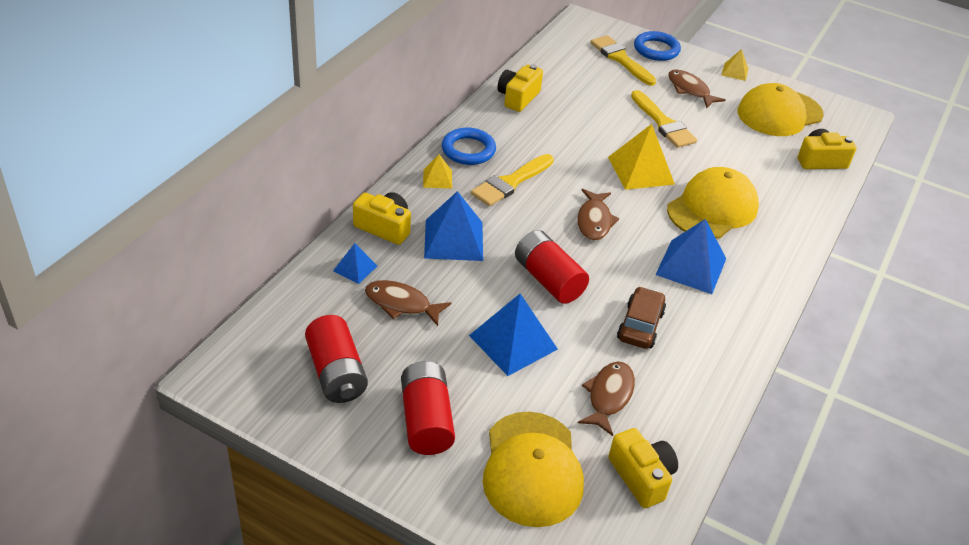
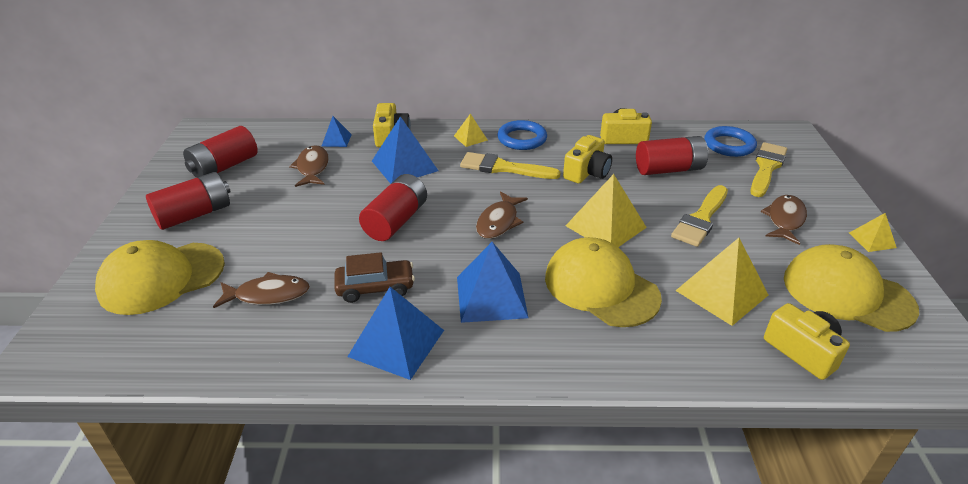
camera: 65 degrees right, 5 degrees down
(513, 342) = (304, 226): blue pyramid -> blue pyramid (396, 343)
(586, 101) = (669, 169): none -> red battery
(594, 221) = (499, 222): brown fish -> brown fish turned 45 degrees counterclockwise
(641, 477) = (174, 342): yellow camera -> yellow camera (587, 172)
(656, 49) = (819, 182): blue ring -> blue ring (729, 145)
(712, 208) = (601, 287): yellow cap -> yellow cap turned 150 degrees counterclockwise
(750, 160) = (721, 292): none -> yellow pyramid

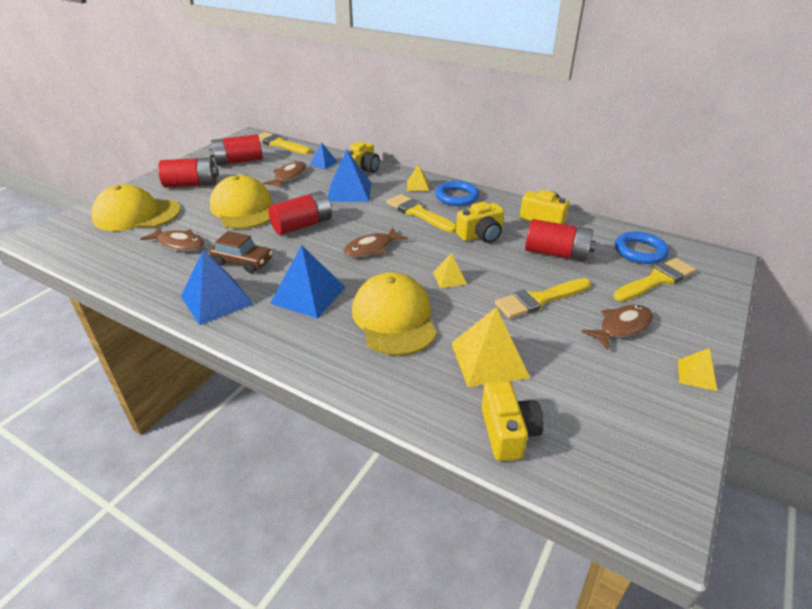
camera: 30 degrees right, 0 degrees up
(254, 130) = (280, 144): none -> yellow brush
(606, 226) = (449, 278): yellow pyramid -> yellow pyramid, size x0.53
(847, 293) = (611, 407): yellow cap -> yellow cap (243, 208)

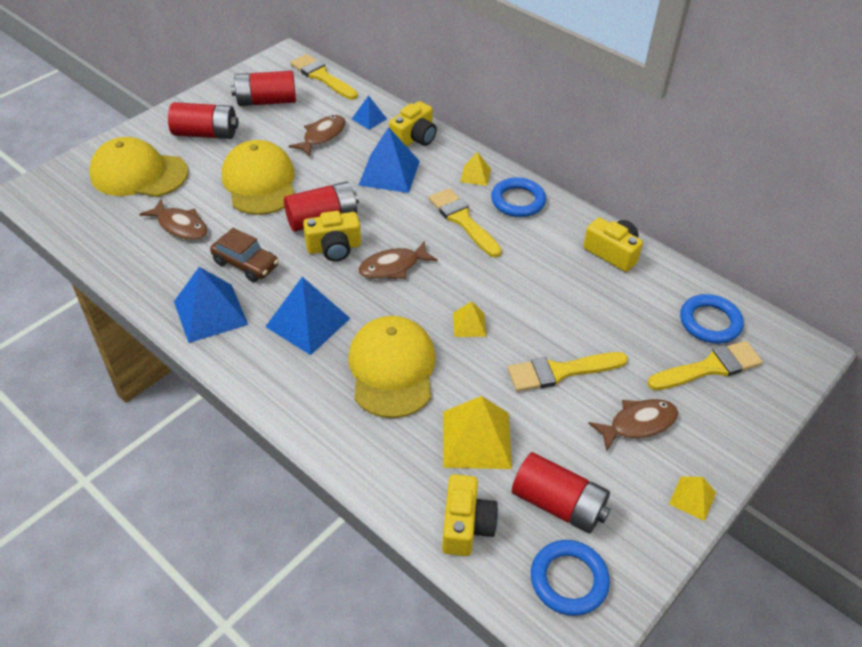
camera: 10 degrees right, 10 degrees up
(481, 235) = (527, 267): yellow camera -> yellow camera (334, 248)
(556, 253) = (607, 309): red battery -> red battery (558, 504)
(625, 463) = (568, 580): none -> blue ring

